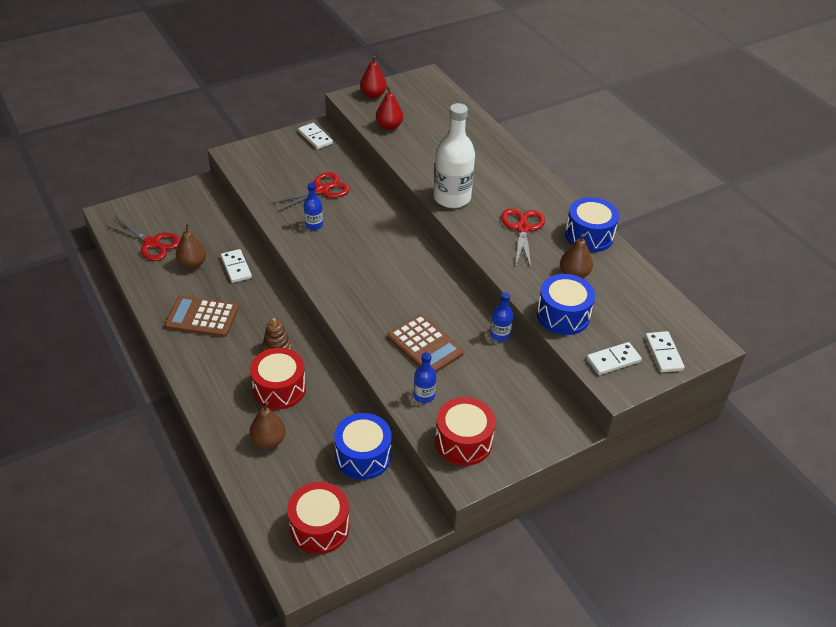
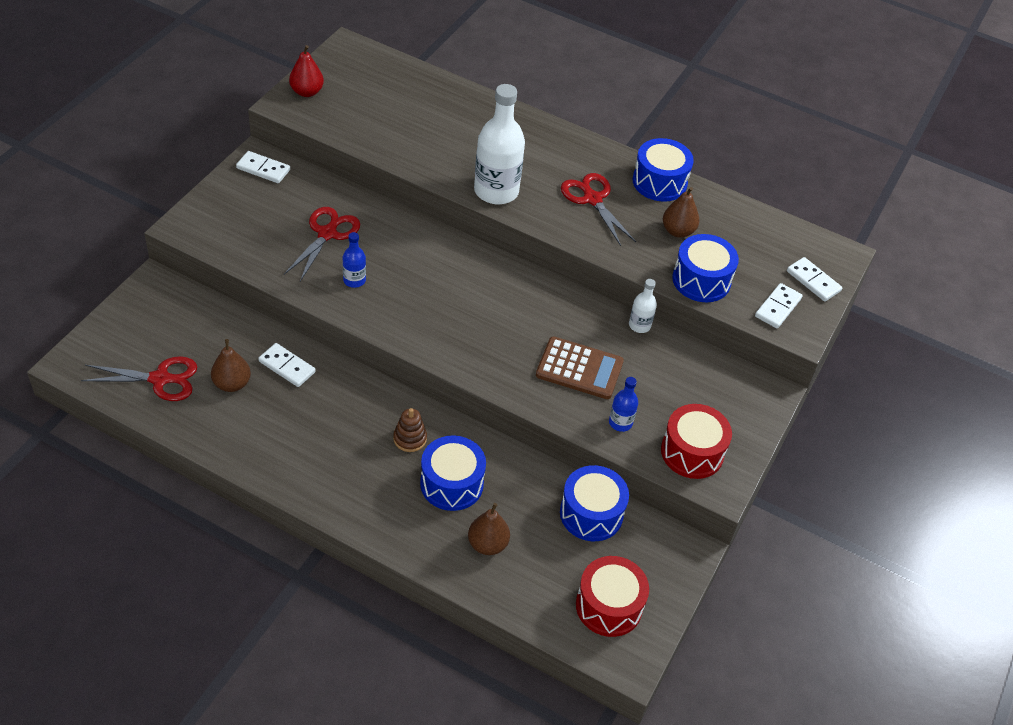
camera: 35 degrees left, 5 degrees up
(202, 317) = (299, 442): brown calculator -> none
(279, 388) = (451, 483): red drum -> blue drum
(389, 126) = (358, 127): red pear -> none
(500, 335) = (639, 325): blue bottle -> white bottle

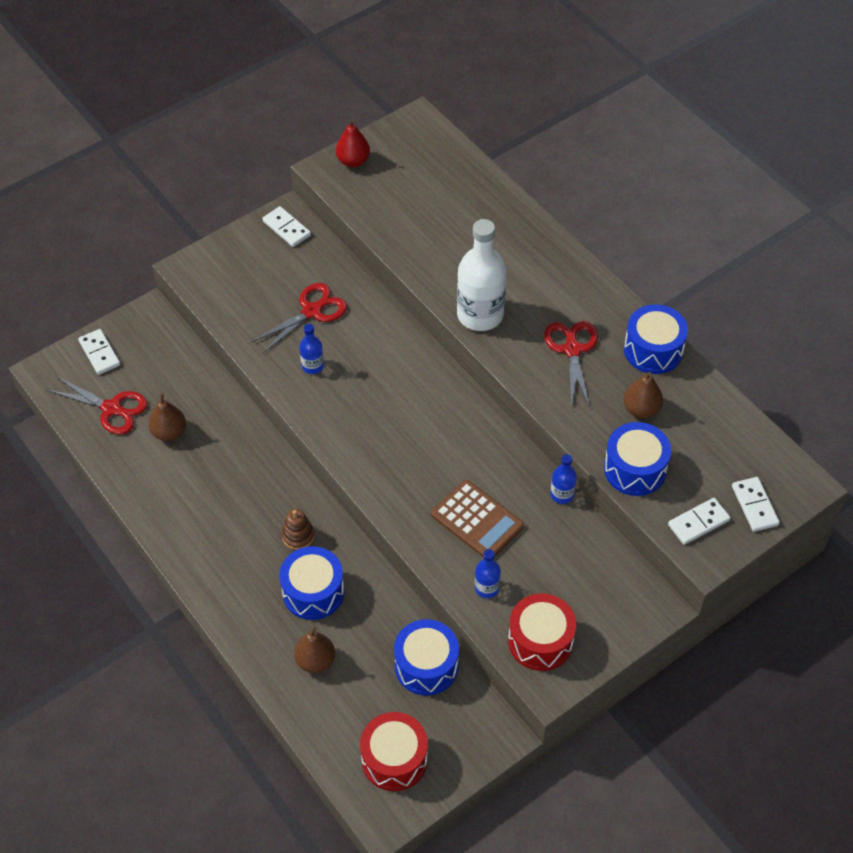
camera: 30 degrees right, 5 degrees up
(287, 367) = (224, 431): white domino -> white domino (100, 353)
(639, 325) = (562, 494): white bottle -> blue bottle

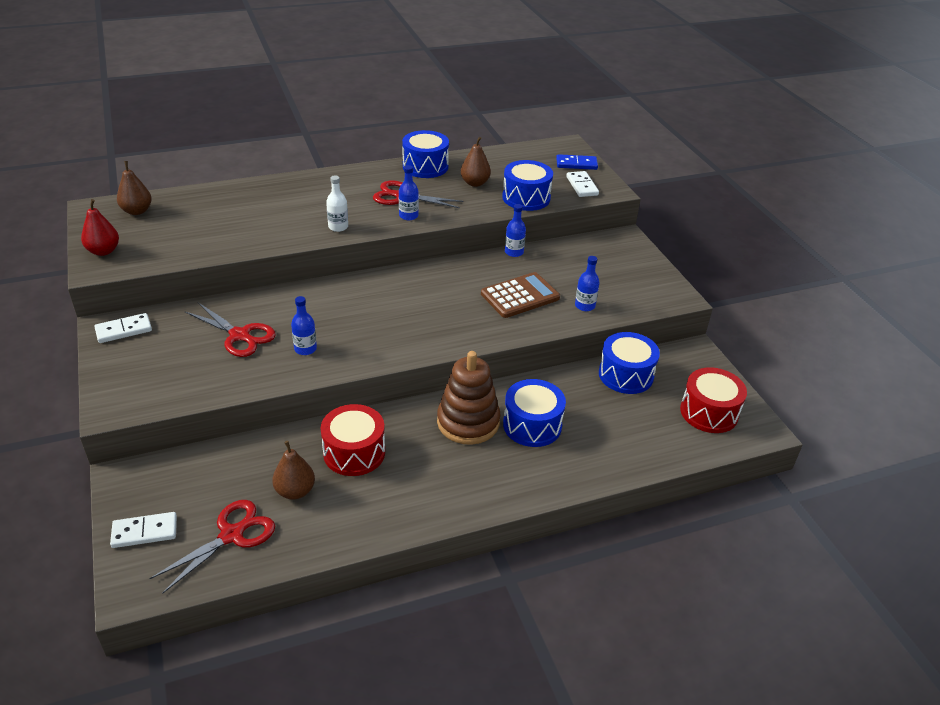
camera: 75 degrees left, 15 degrees down
(298, 536) = (468, 422): brown stacking toy -> brown stacking toy, size x1.97
(312, 311) = (240, 335): red scissors -> red scissors turned 150 degrees clockwise
(315, 661) = (604, 439): brown pear -> brown pear (137, 211)
(480, 315) = (338, 227): white bottle -> white bottle, size x0.48
(533, 367) = (408, 216): none -> blue bottle
(540, 641) = (640, 292): red drum -> red drum (354, 452)
(755, 505) = (576, 164): white domino -> blue domino

